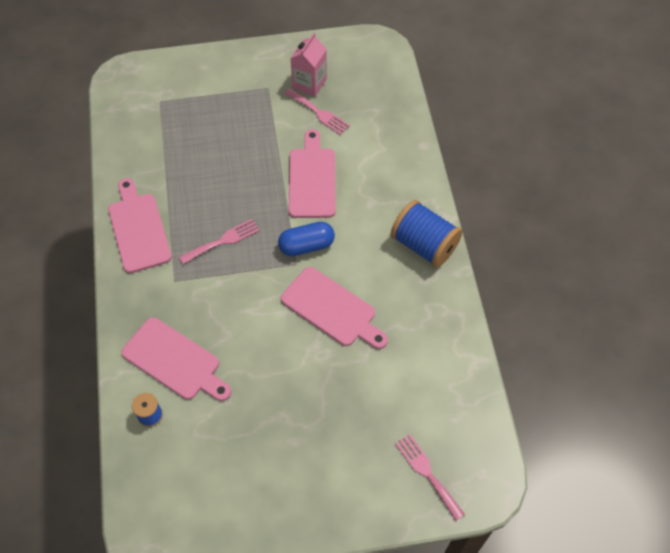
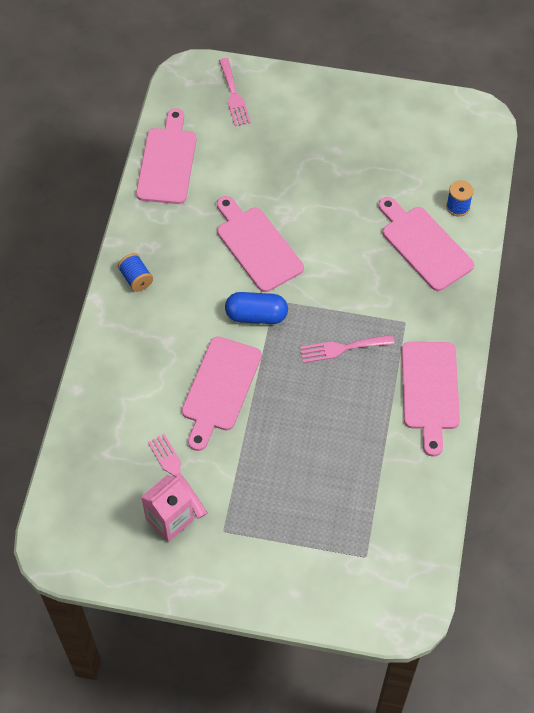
camera: 160 degrees left, 0 degrees up
(424, 245) = (136, 278): blue spool -> blue spool, size x0.50
(455, 368) = (167, 162): none -> pink cutting board

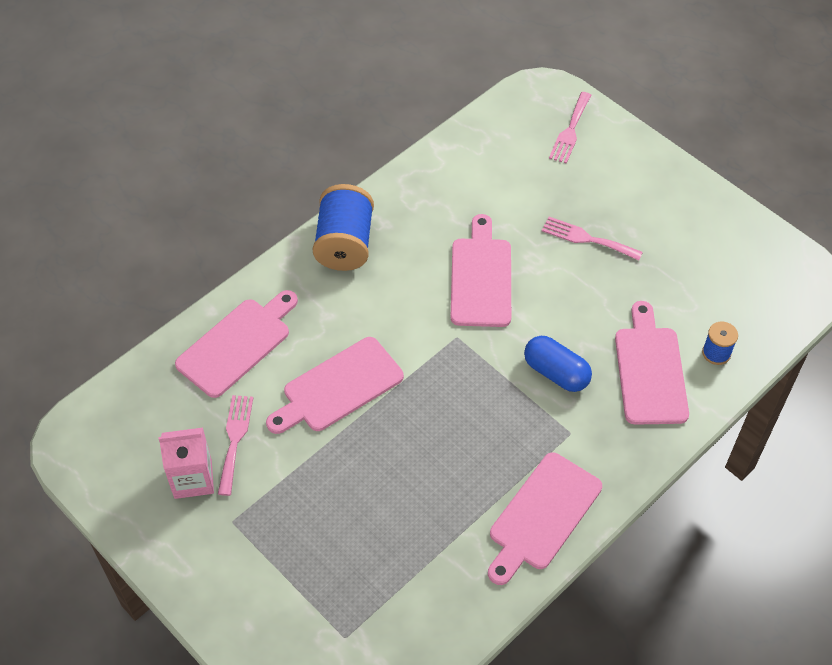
camera: 35 degrees right, 5 degrees down
(136, 278) = (344, 244): blue spool -> blue spool, size x1.99
(167, 162) = (459, 157): pink cutting board -> pink cutting board (237, 344)
(256, 315) = (428, 341): blue capsule -> blue capsule (556, 373)
(342, 348) = (486, 420): pink fork -> pink fork (587, 239)

